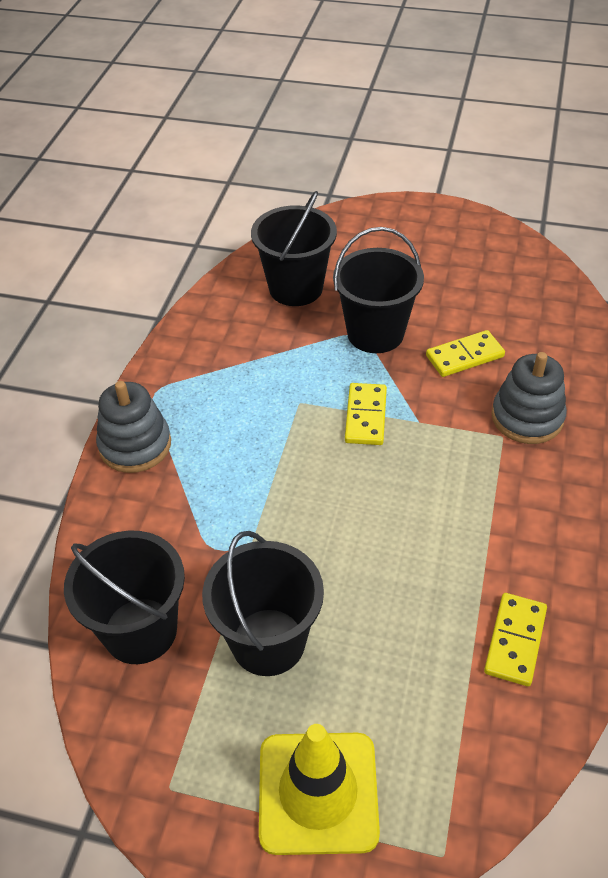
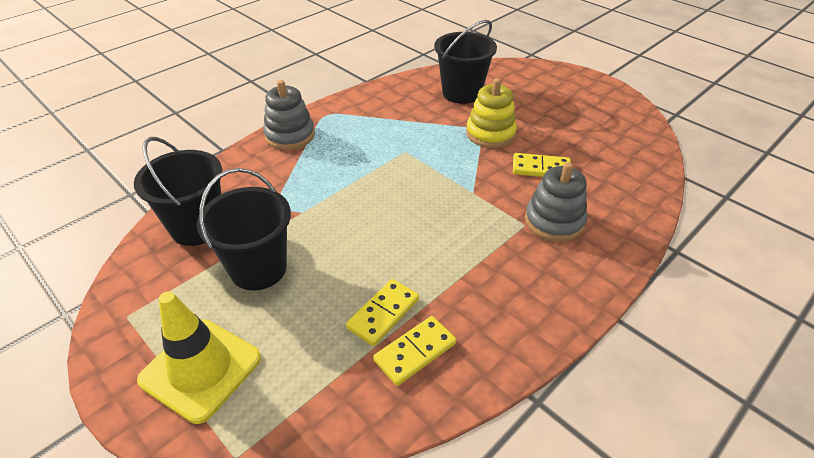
camera: 30 degrees right, 5 degrees down
(365, 416) = (440, 175): yellow domino -> yellow domino (383, 314)
(375, 333) = (490, 134): black bucket -> yellow stacking toy

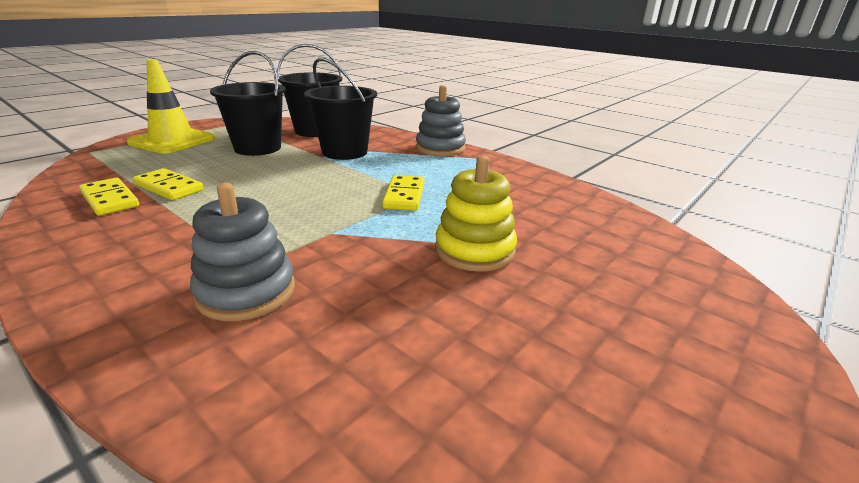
camera: 85 degrees right, 15 degrees down
(461, 93) = (582, 231): black bucket -> black bucket (344, 152)
(541, 168) = (382, 291): yellow domino -> yellow domino (404, 196)

